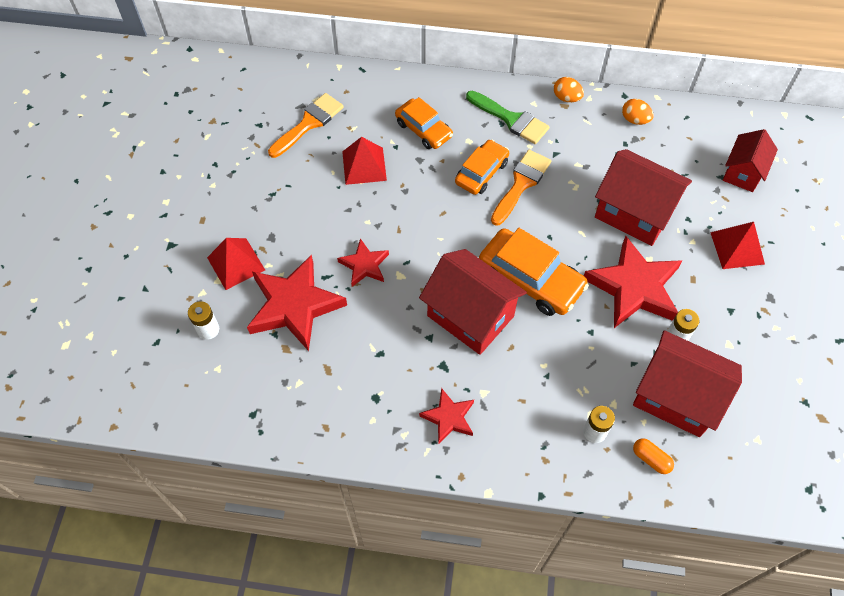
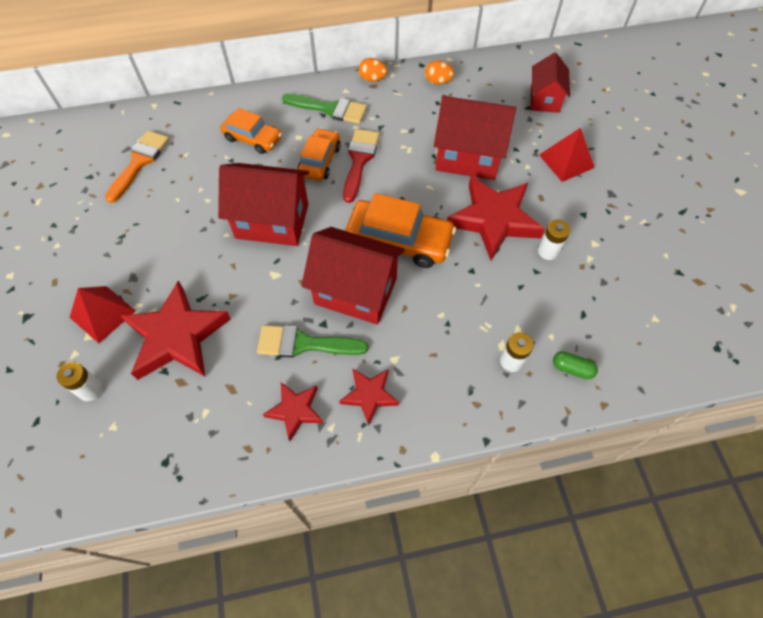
camera: 20 degrees left, 0 degrees up
(364, 165) = (206, 185): red pyramid -> none
(364, 265) = (236, 276): red star -> red star (295, 410)
(405, 350) = (304, 344): none -> green brush
(521, 184) = (359, 160): orange brush -> red brush
(651, 459) = (572, 369): orange capsule -> green capsule
(676, 397) = (570, 304): red house -> red house (272, 221)

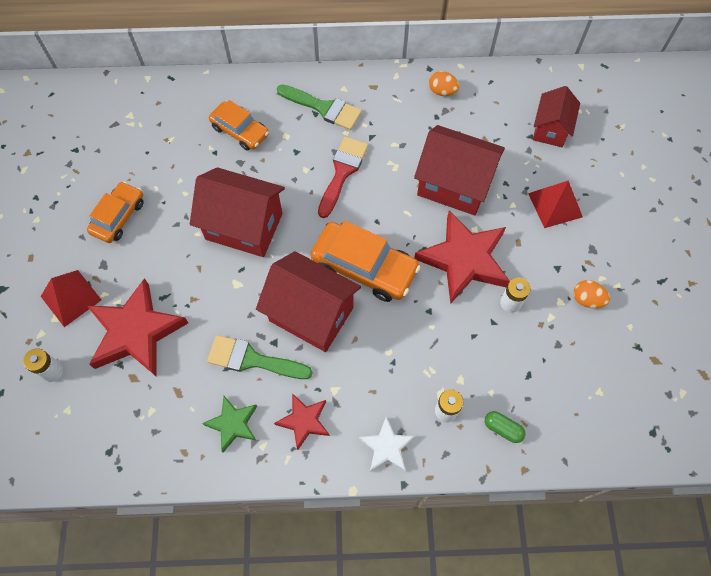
camera: 10 degrees right, 5 degrees up
(139, 162) = (125, 141): orange brush -> none
(295, 410) = (233, 424): red star -> green star
(319, 160) = (302, 166): orange car -> orange car (118, 217)
(372, 79) = (374, 79): orange egg -> orange egg (587, 299)
(460, 406) = (386, 447): none -> white star

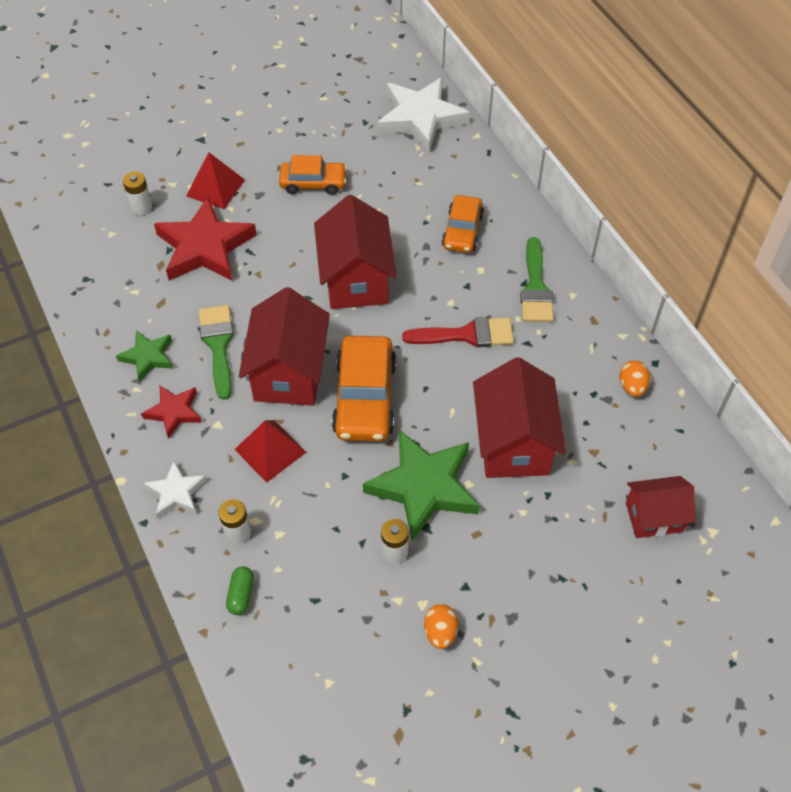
camera: 65 degrees right, 10 degrees down
(100, 107) = (420, 118): none -> white star
(464, 260) = (423, 487): red star -> green star
(555, 205) = (549, 557): red pyramid -> red pyramid (270, 451)

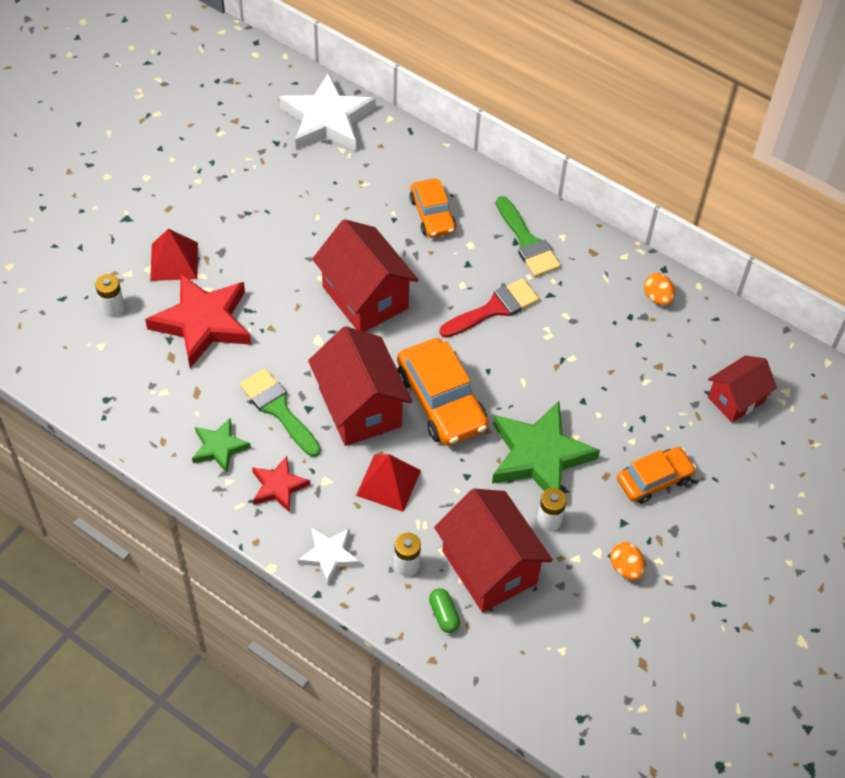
camera: 30 degrees left, 0 degrees up
(313, 183) = (266, 221): orange car -> orange car (654, 479)
(513, 443) = (590, 387): red house -> red house (489, 567)

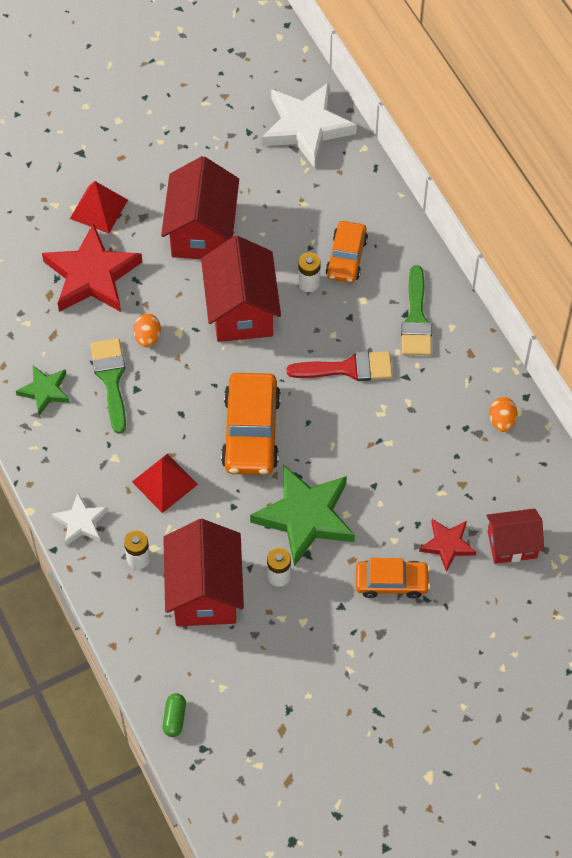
camera: 30 degrees right, 5 degrees up
(113, 308) = (26, 231): white battery -> white battery (309, 283)
(278, 487) = (73, 446): red star -> red star (447, 545)
(360, 407) = (179, 407): red house -> red house (202, 231)
(443, 615) = (144, 613): green capsule -> green capsule (174, 718)
(625, 568) = (318, 645): orange egg -> orange egg (147, 337)

